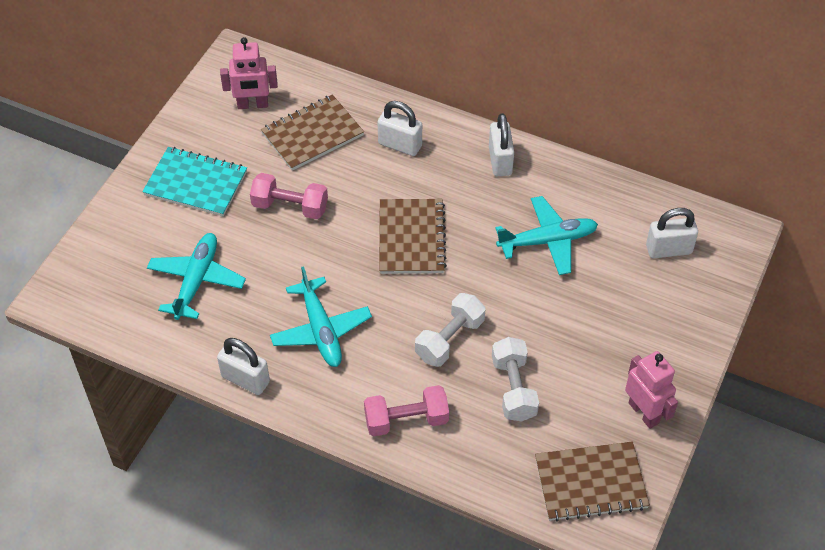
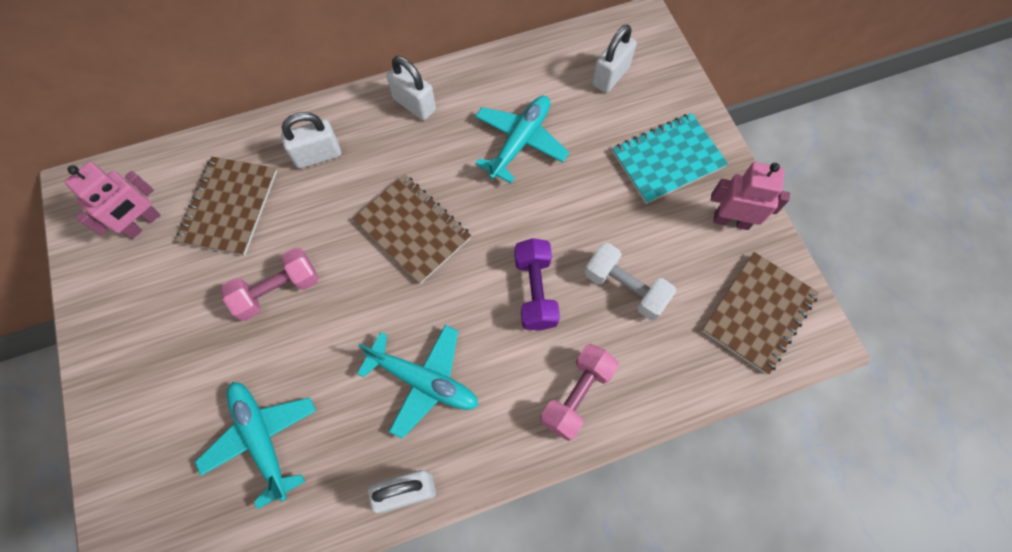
camera: 45 degrees left, 15 degrees up
(196, 183) = (163, 344): turquoise notebook -> turquoise notebook (668, 159)
(449, 339) = (535, 291): white dumbbell -> purple dumbbell

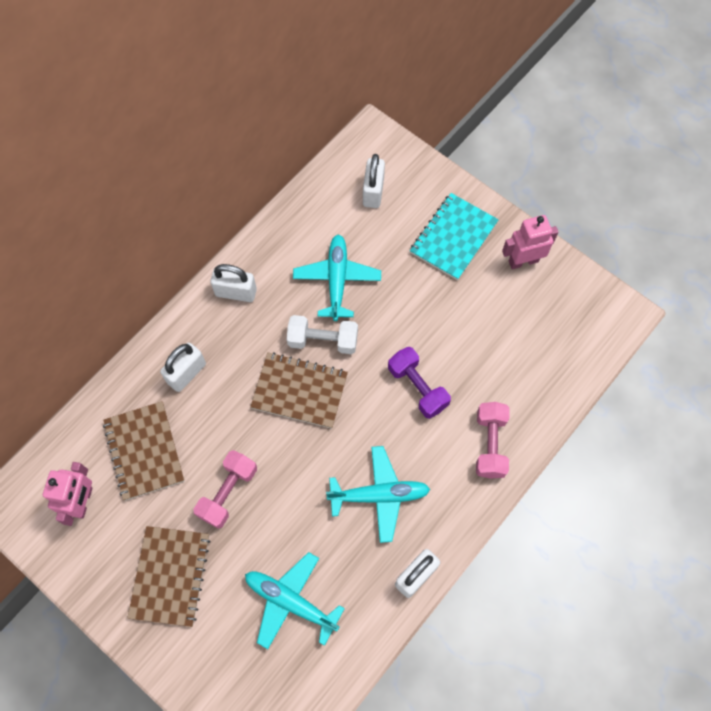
camera: 30 degrees left, 0 degrees up
(625, 288) = (478, 350): white dumbbell -> white dumbbell (323, 340)
(758, 313) = (577, 319): brown notebook -> brown notebook (170, 576)

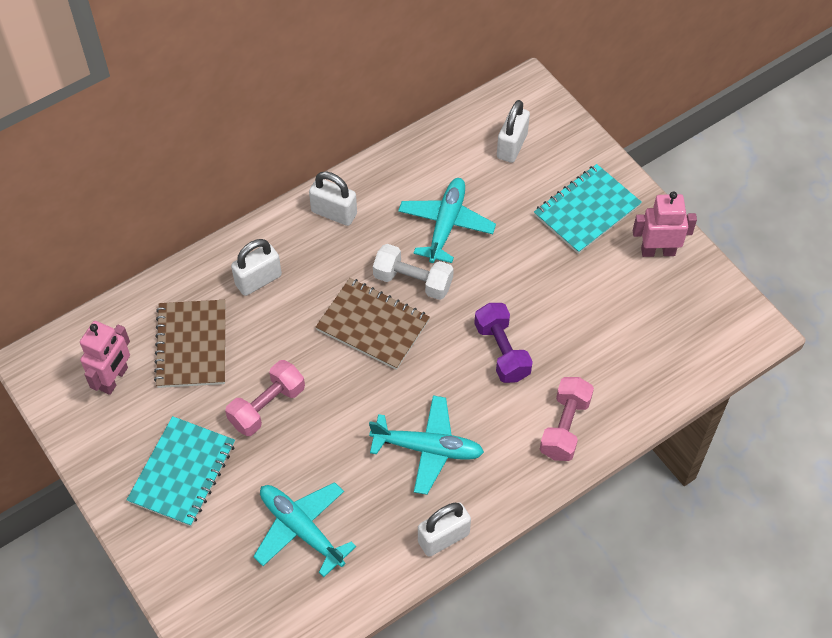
camera: 15 degrees right, 10 degrees down
(170, 576) = (182, 472): brown notebook -> turquoise notebook

